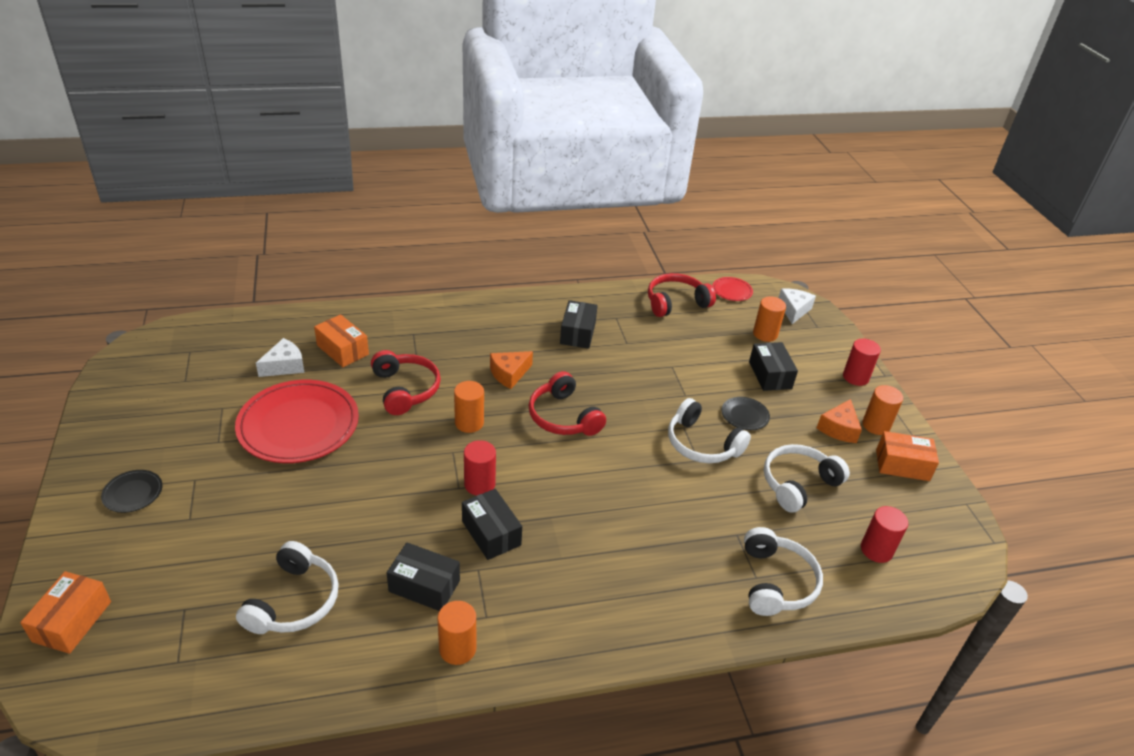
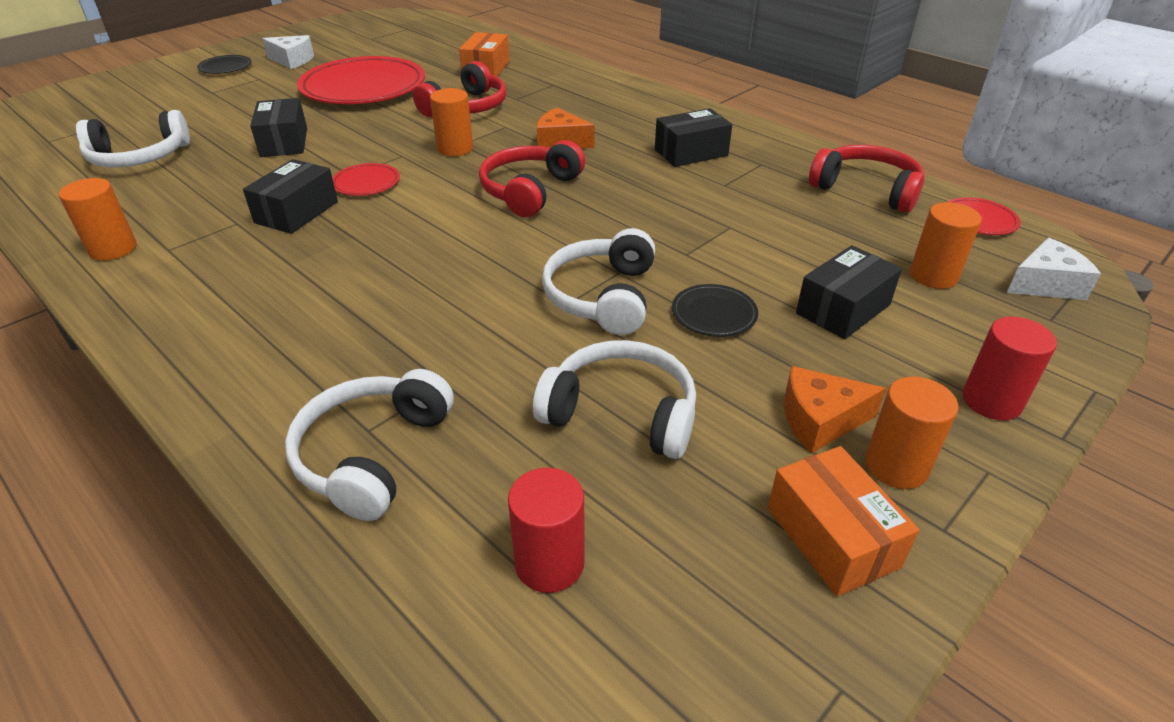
camera: 60 degrees right, 0 degrees up
(72, 621) = (76, 97): orange box -> none
(284, 366) = (433, 58): white cheese -> white cheese (292, 60)
(424, 586) = (193, 204): black box -> black box (284, 142)
(479, 484) = (366, 183): red cylinder -> red plate
(776, 582) = (372, 454): white headphones -> white headphones turned 135 degrees clockwise

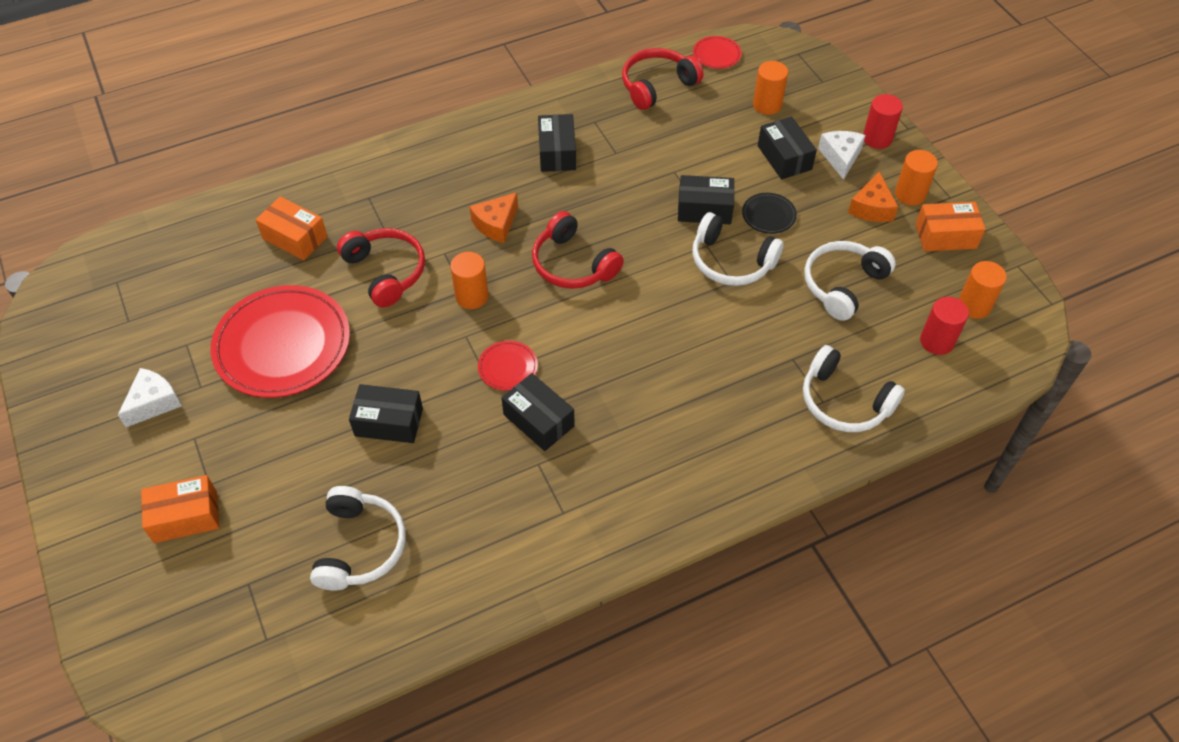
camera: 70 degrees left, 15 degrees up
(113, 249) = (546, 553): orange cylinder -> orange cylinder (974, 306)
(180, 91) = (185, 516): none -> orange box
(225, 67) = (132, 471): black plate -> none
(682, 259) = (704, 209): none -> black box
(1045, 284) = (792, 65): white cheese -> white cheese (840, 157)

